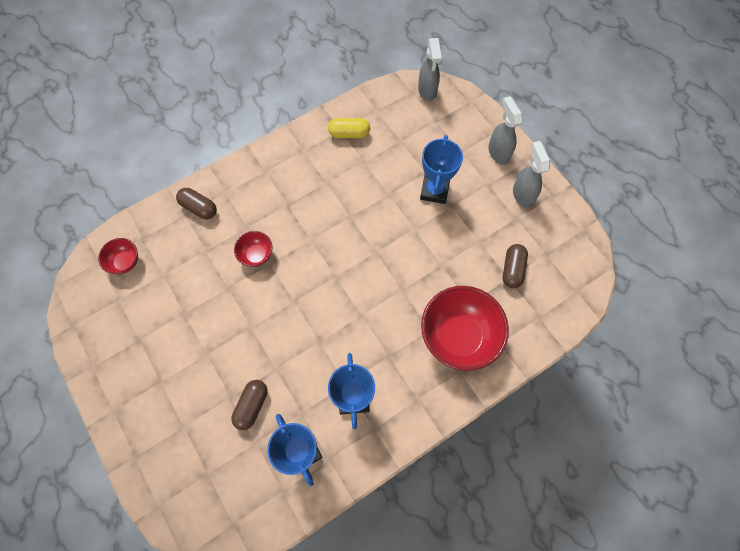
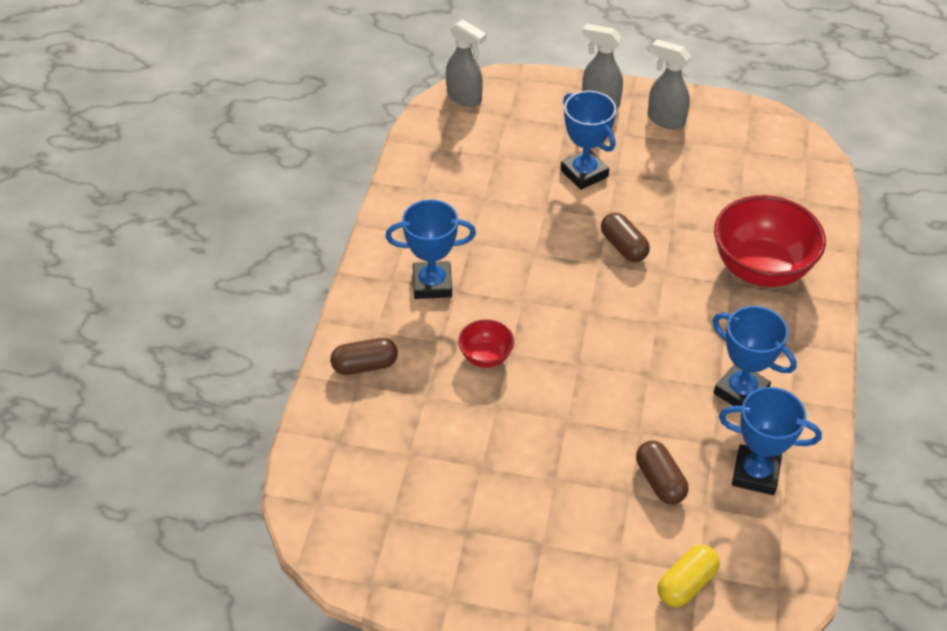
camera: 45 degrees left, 20 degrees down
(125, 262) = (349, 478): red bowl -> none
(280, 190) = (432, 284): none -> blue trophy
(349, 134) = (436, 186): yellow capsule -> yellow capsule (686, 584)
(512, 269) = (735, 183): brown capsule -> brown capsule (623, 246)

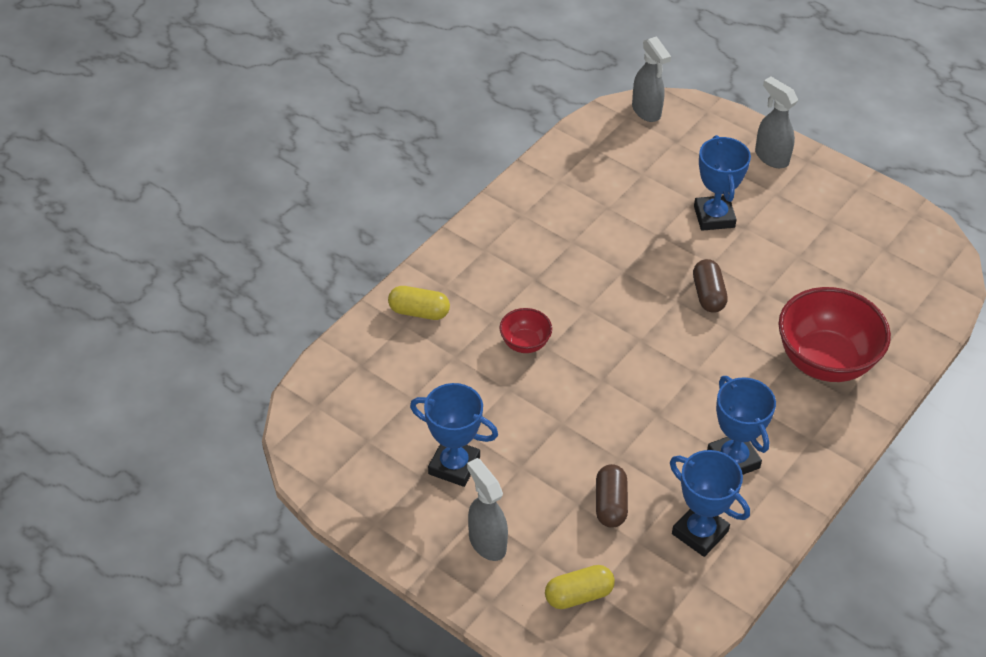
camera: 25 degrees right, 0 degrees up
(365, 365) = (419, 312): brown capsule -> yellow capsule
(432, 284) = (517, 265): blue trophy -> blue trophy (454, 465)
(665, 120) = (824, 194): grey spray bottle -> grey spray bottle (487, 542)

